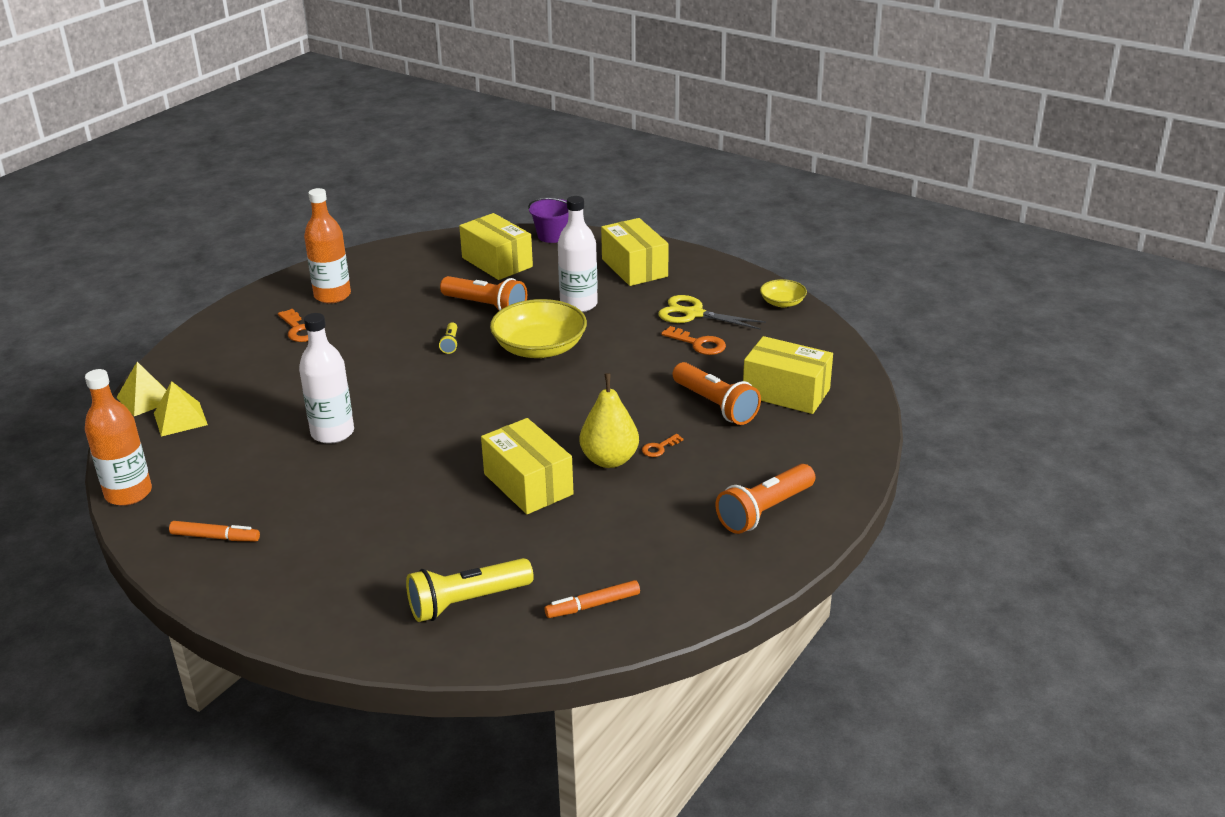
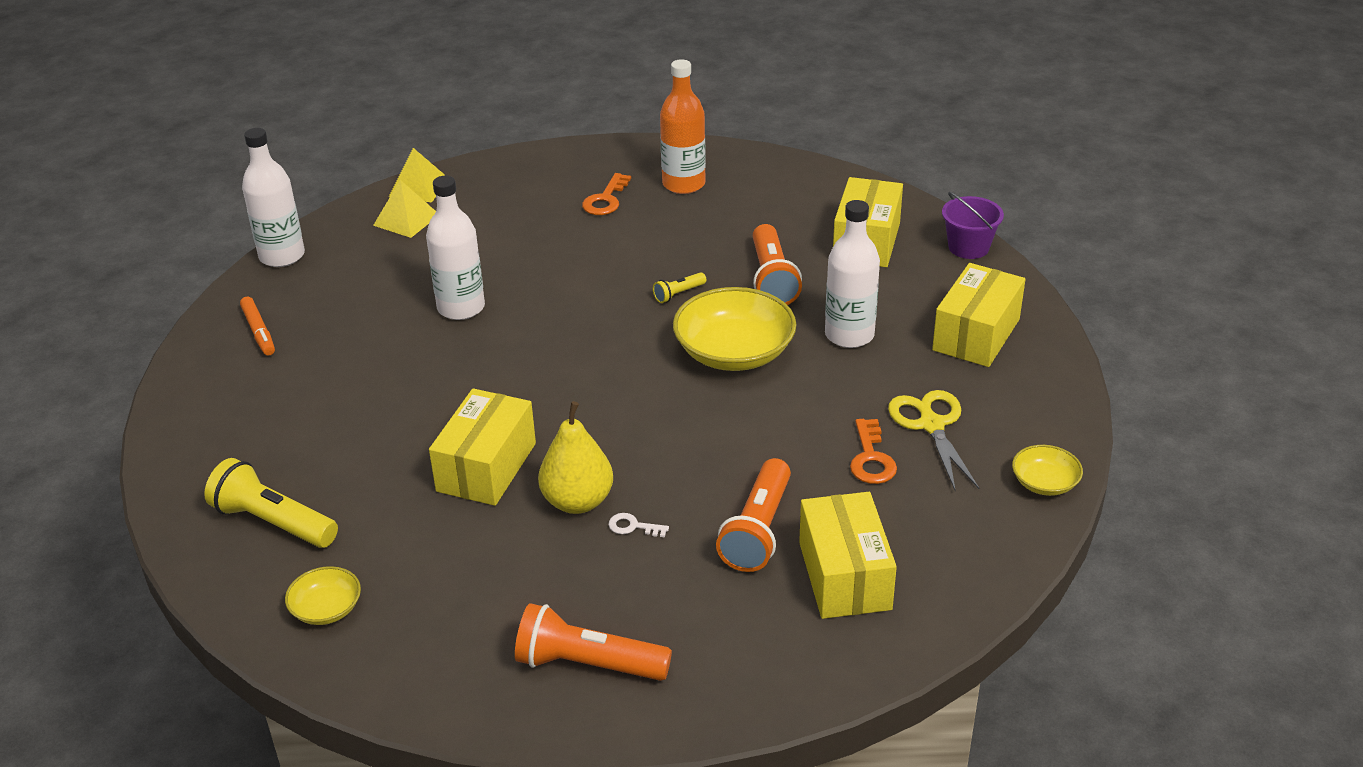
camera: 55 degrees right, 5 degrees up
(128, 493) = (282, 256): orange bottle -> white bottle
(593, 605) = (326, 608): orange marker -> yellow bowl
(659, 448) = (633, 526): orange key -> white key

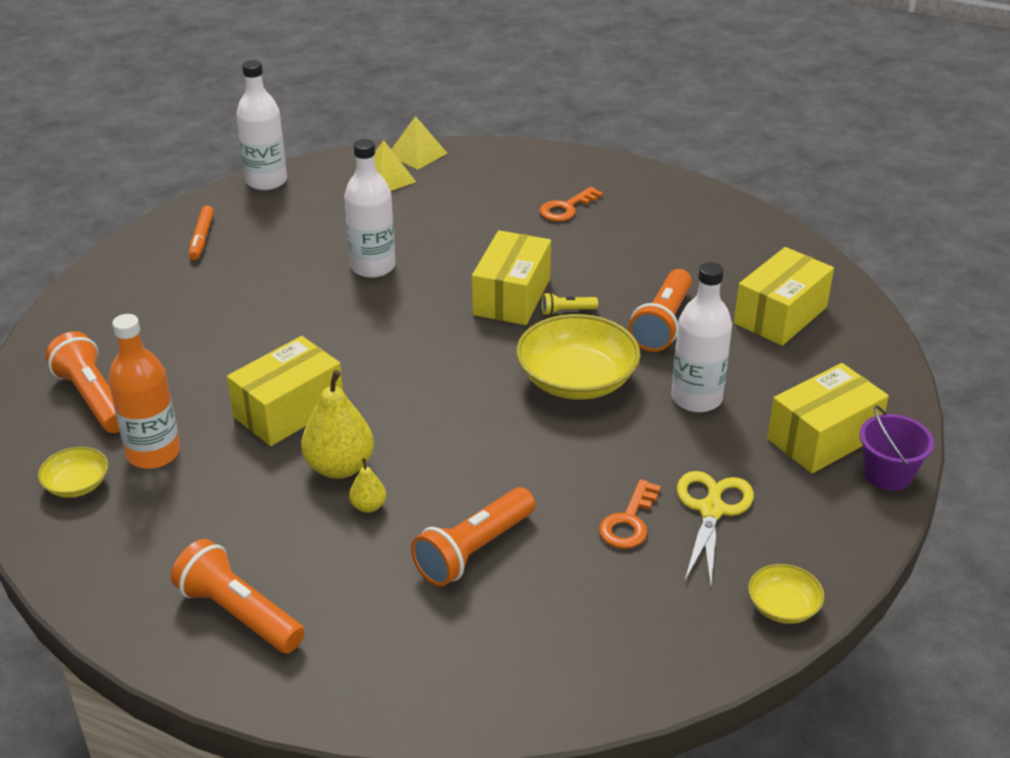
camera: 25 degrees right, 0 degrees up
(273, 522) = (93, 398): yellow flashlight -> orange flashlight
(633, 526) = (368, 506): white key -> yellow pear
(683, 184) = (647, 213): orange bottle -> orange bottle (153, 453)
(844, 576) = (520, 622): yellow box -> yellow box (511, 296)
(968, 247) = (879, 351): purple bucket -> purple bucket (888, 474)

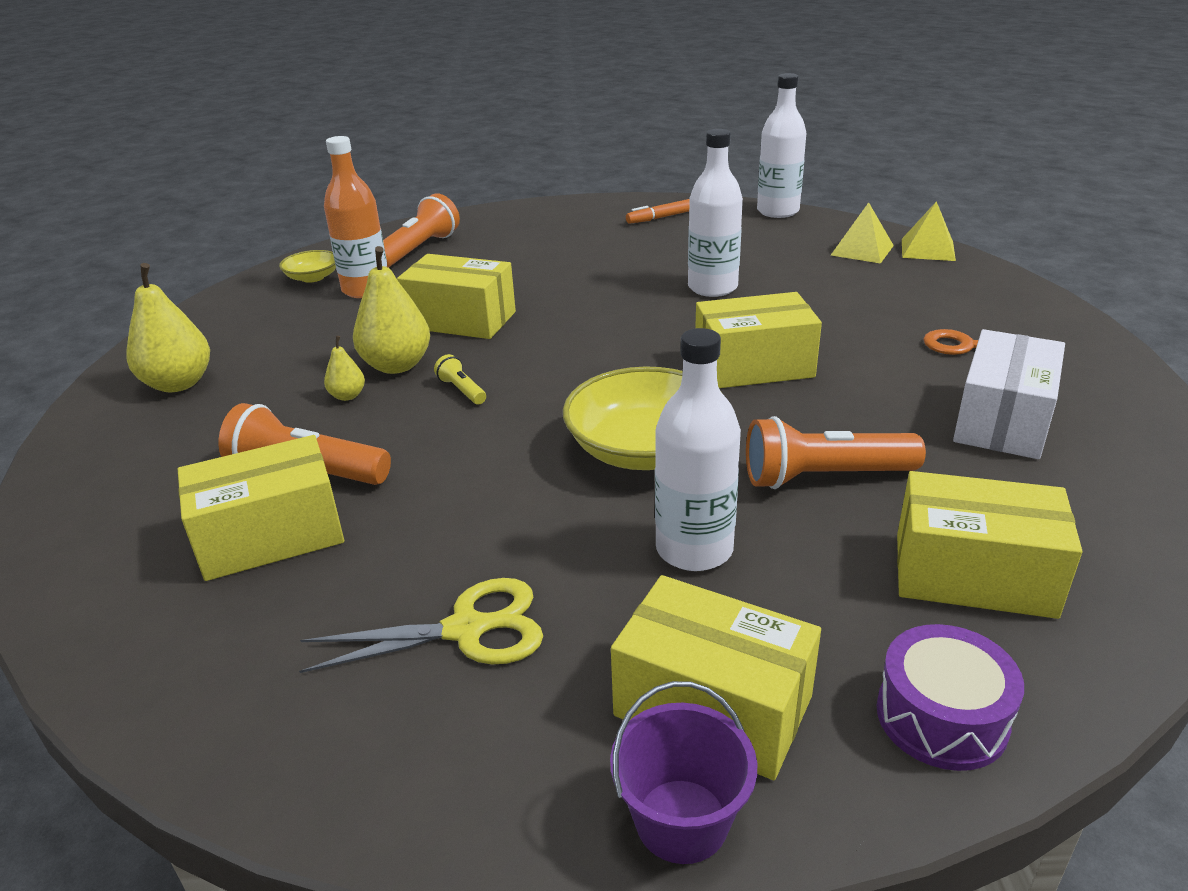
camera: 65 degrees right, 5 degrees down
(239, 613) = (178, 384): orange flashlight -> yellow pear
(548, 583) = (270, 535): none -> yellow box
(567, 311) = (768, 405): yellow flashlight -> yellow flashlight (462, 390)
(629, 522) = (405, 564): orange key -> none
(657, 238) = (1002, 420): none -> white box
(783, 606) = (287, 764): yellow bowl -> none
(867, 371) = (941, 717): none -> purple drum

